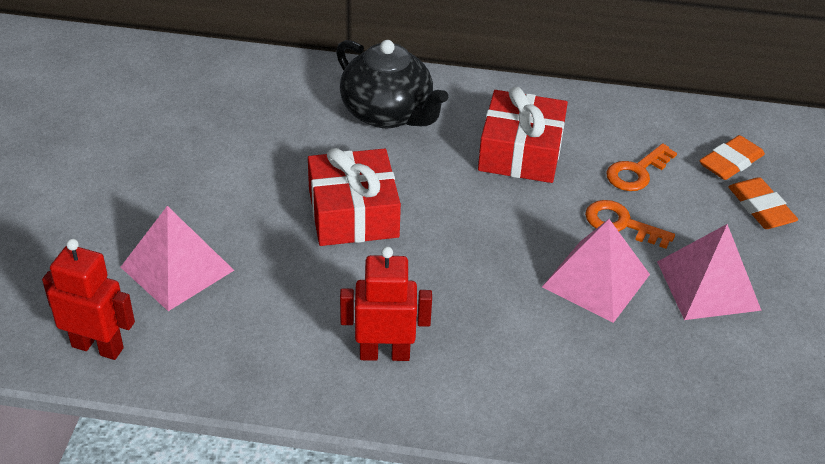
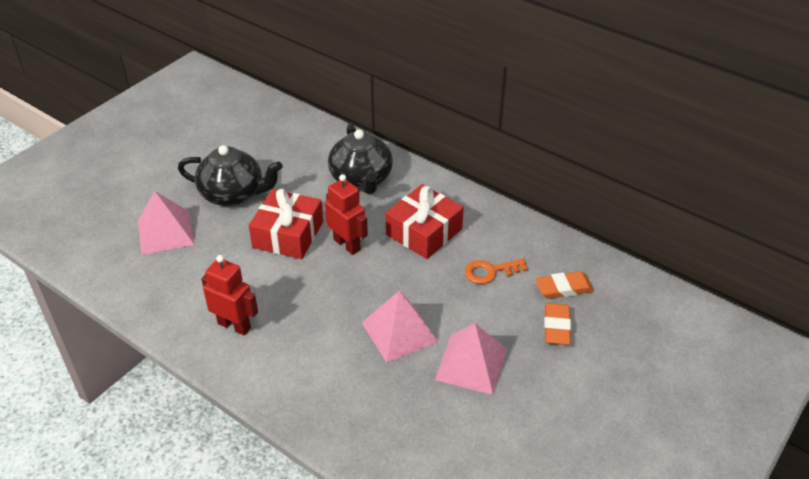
camera: 30 degrees right, 0 degrees up
(98, 347) = (91, 261): red robot -> red robot (347, 244)
(231, 186) = (233, 194): none -> black teapot
(621, 224) = (448, 302): orange key -> none

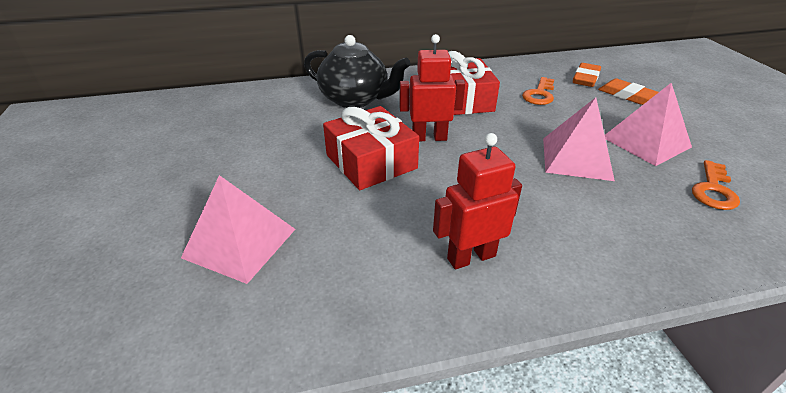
camera: 50 degrees left, 5 degrees down
(233, 194) = (261, 168): black teapot -> none
(429, 421) = (713, 190): none -> orange key

